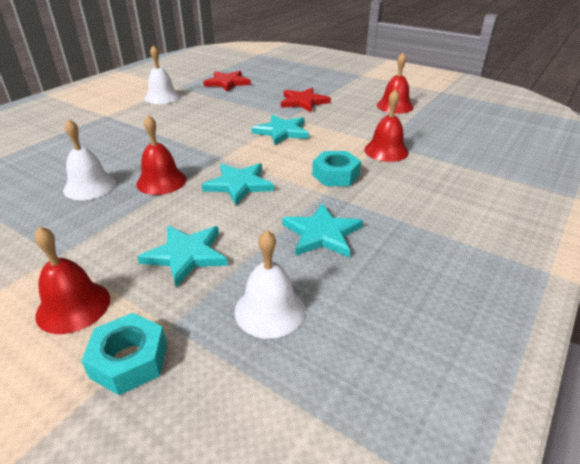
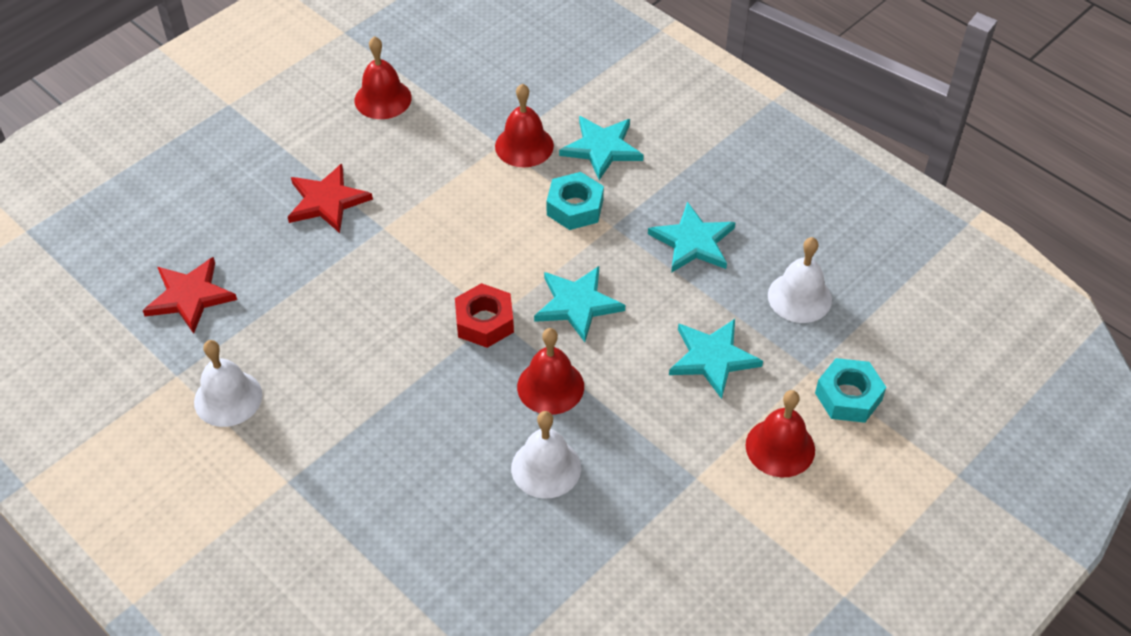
camera: 80 degrees left, 15 degrees up
(218, 153) = (484, 322): none -> red nut
(282, 132) = (434, 243): turquoise star -> turquoise star (602, 148)

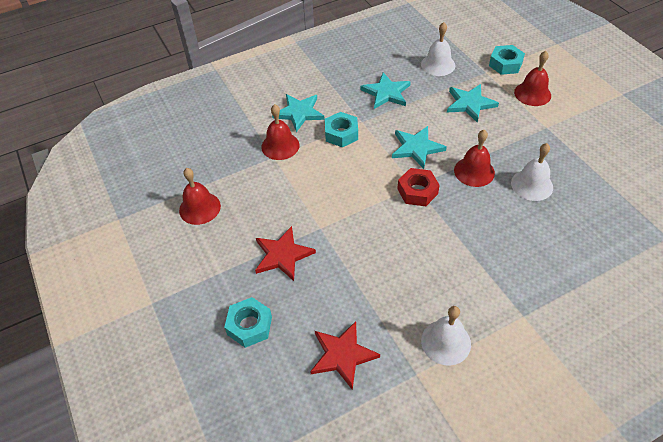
camera: 70 degrees left, 0 degrees up
(214, 199) = (249, 326): none -> turquoise nut

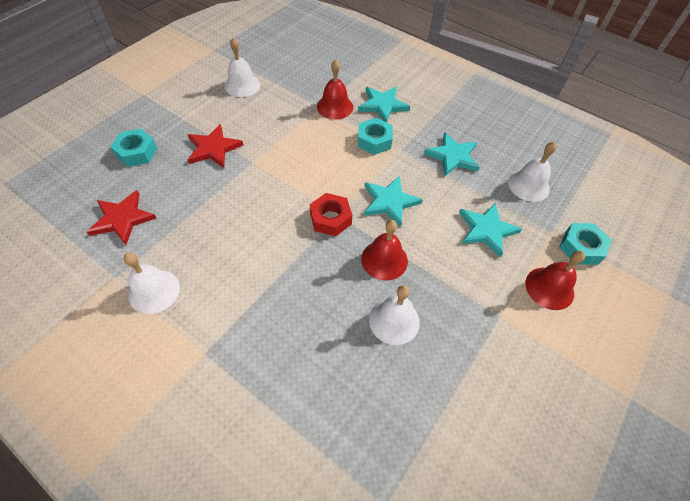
camera: 60 degrees right, 5 degrees up
(199, 208) = (242, 85): red bell -> white bell

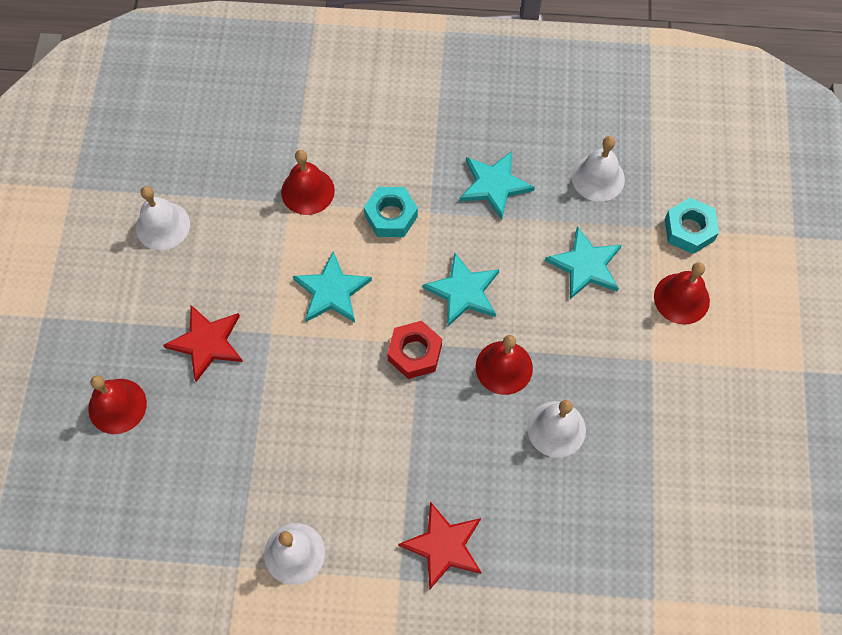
camera: 30 degrees left, 10 degrees up
(122, 219) = (182, 498): red star -> red star (443, 546)
(137, 152) = (117, 406): turquoise nut -> red bell
(383, 105) = (365, 154): turquoise star -> turquoise star (332, 291)

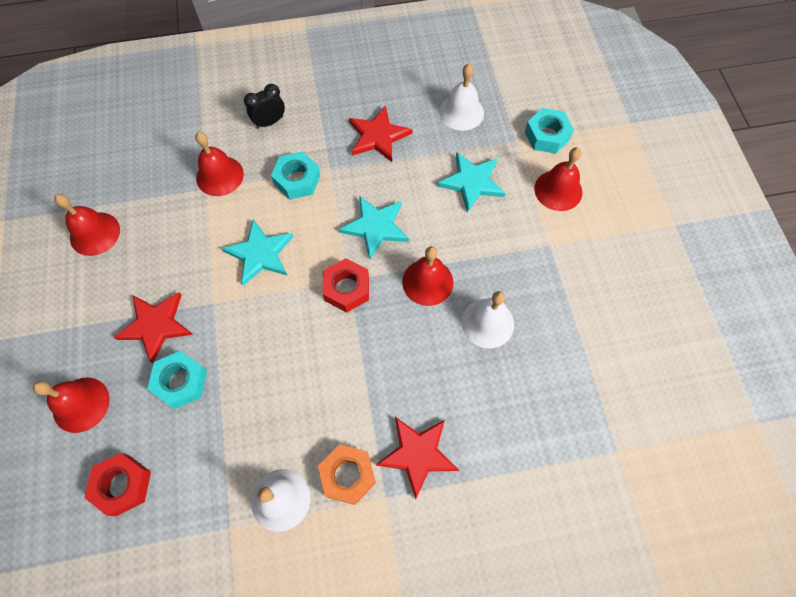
camera: 15 degrees left, 0 degrees up
(143, 497) = (123, 485): none -> red nut
(162, 225) = (95, 233): white bell -> red bell
(220, 408) = (181, 382): none -> turquoise nut
(367, 548) = (348, 475): none -> orange nut
(376, 140) = (270, 122): none -> black clock
(494, 185) = (378, 136): turquoise star -> red star

